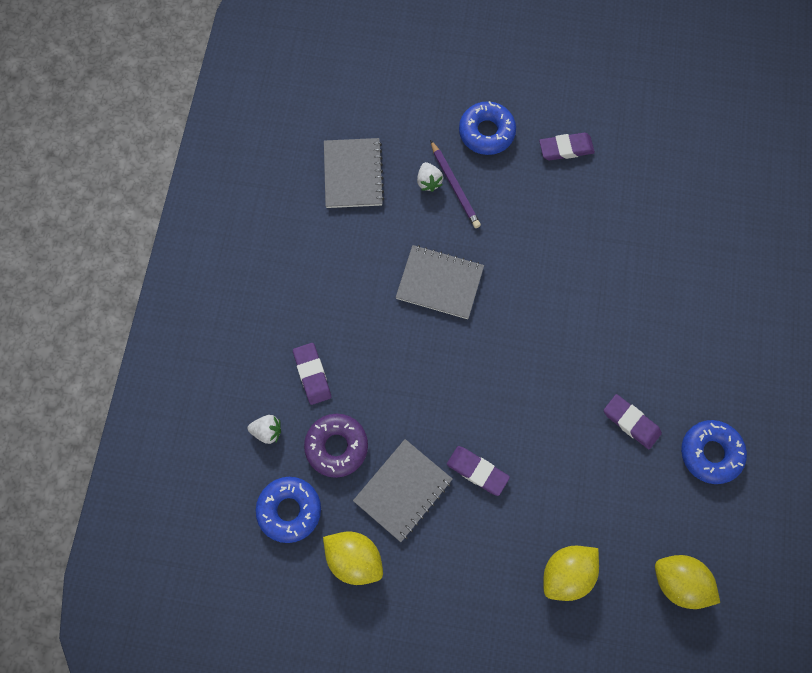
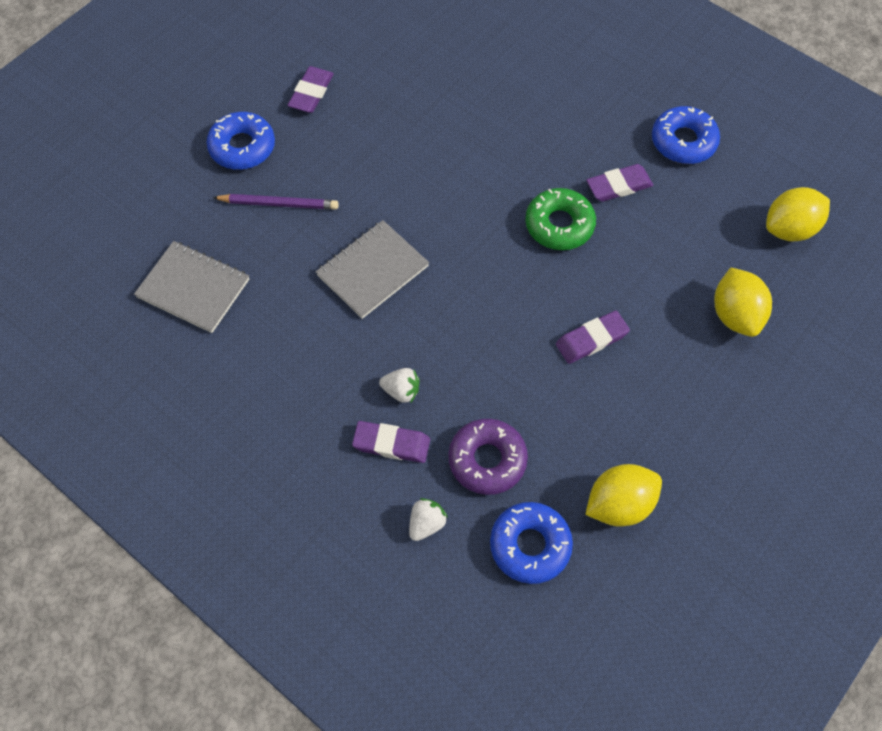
camera: 60 degrees left, 10 degrees down
(403, 490) = (572, 419): grey notebook -> none
(428, 182) = (256, 224): white strawberry -> white strawberry (401, 391)
(564, 395) = (559, 225): none -> green donut

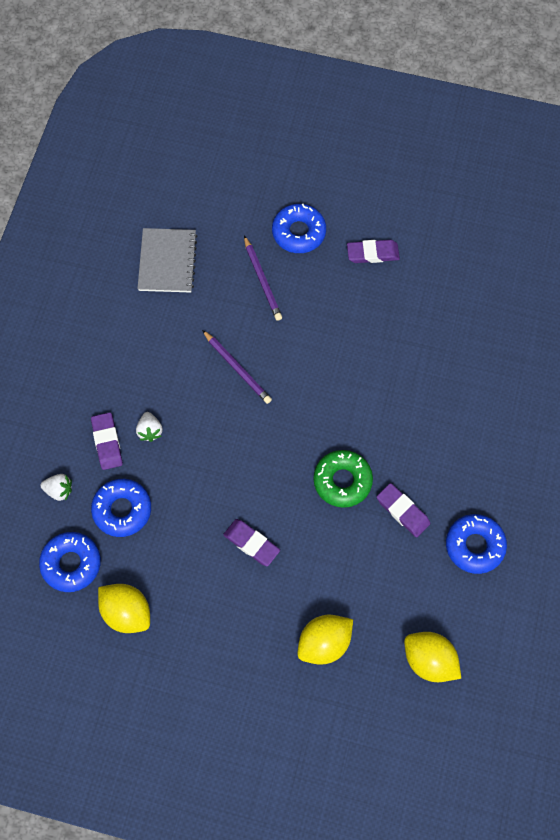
camera: 65 degrees right, 5 degrees up
(373, 271) = (237, 368): grey notebook -> purple pencil
(487, 460) = (122, 510): purple donut -> blue donut

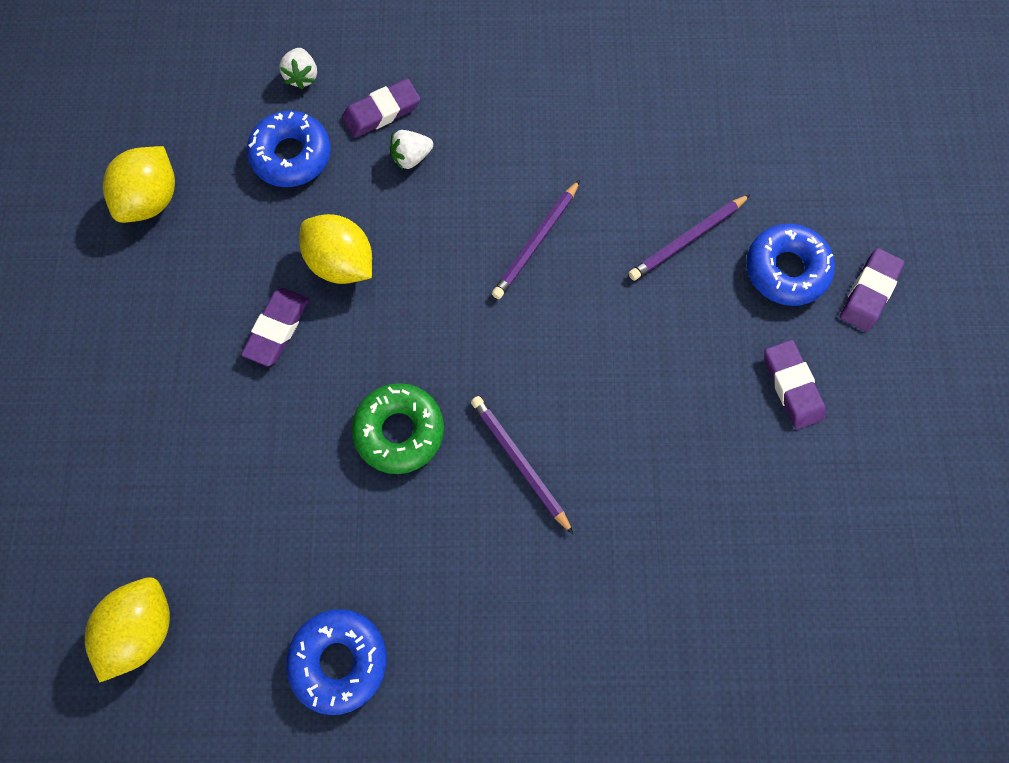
camera: 75 degrees right, 5 degrees up
(71, 564) = (207, 118): blue donut -> none
(167, 261) = (671, 110): grey notebook -> none
(324, 643) = (149, 464): yellow lemon -> yellow lemon (342, 263)
(380, 415) = (520, 462): none -> purple pencil
(402, 511) = (372, 532): purple eraser -> purple eraser (868, 292)

